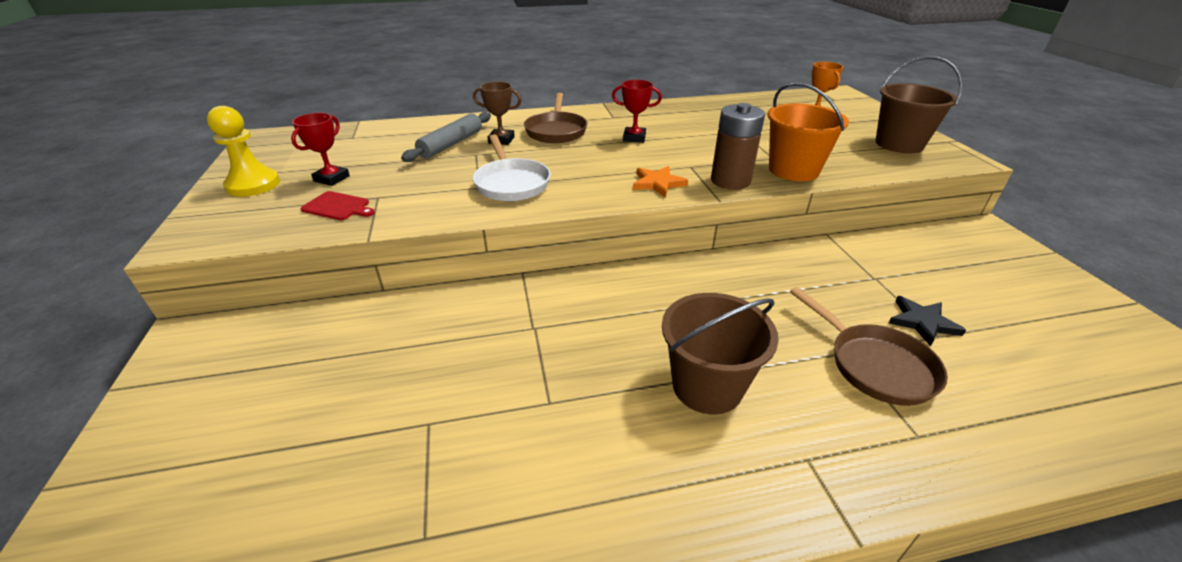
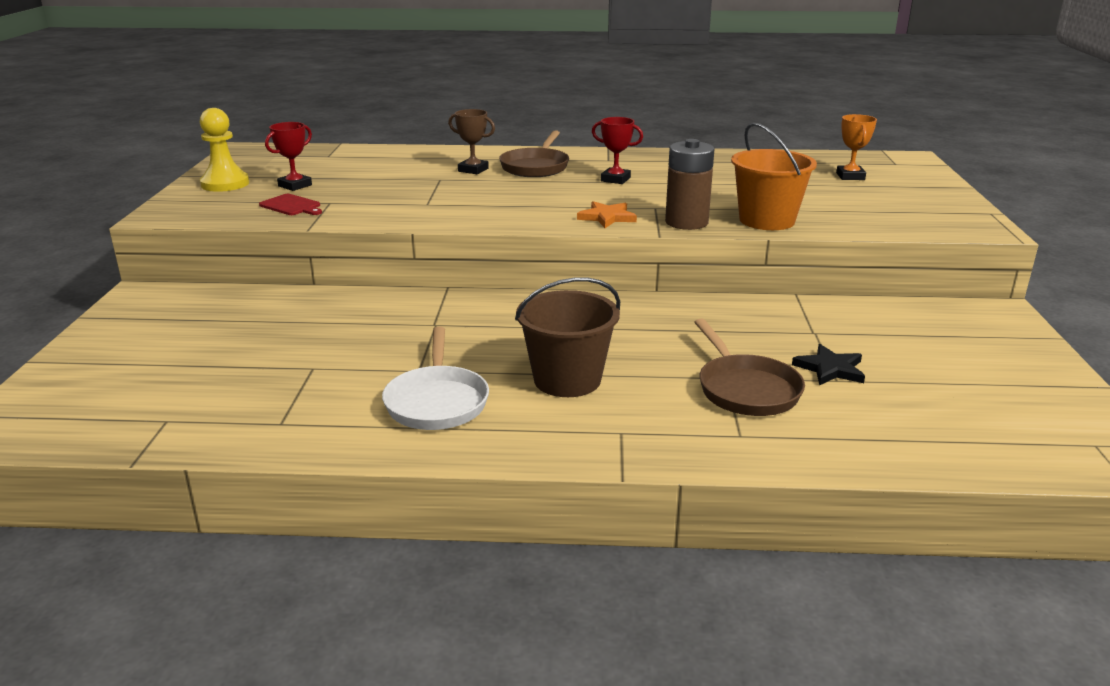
camera: 15 degrees right, 10 degrees down
(451, 144) = (421, 169): grey rolling pin -> none
(511, 183) = (459, 204): white pan -> white pan (437, 402)
(899, 144) = (923, 210): brown bucket -> none

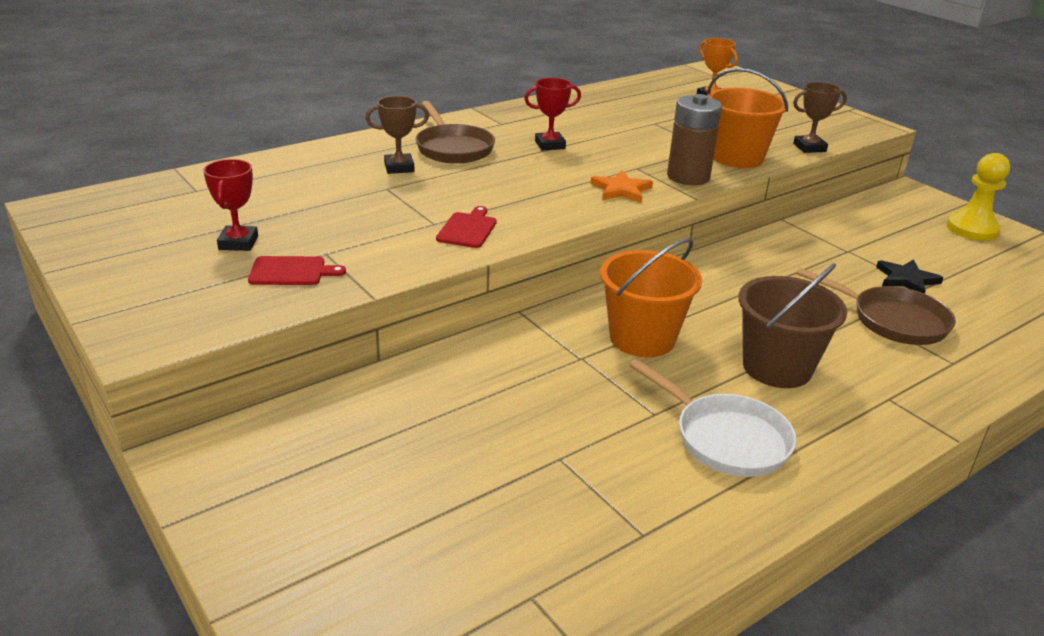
camera: 40 degrees left, 5 degrees up
(225, 184) = (139, 266): yellow pawn -> yellow pawn (972, 229)
(441, 212) = (468, 229): none -> red cutting board
(500, 328) = (642, 338): none -> orange bucket
(864, 230) = (809, 147): none -> brown trophy

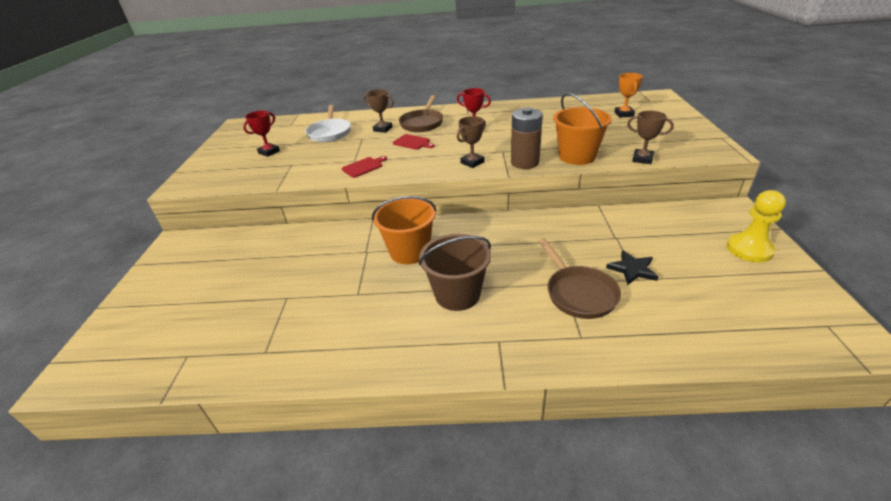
camera: 40 degrees right, 5 degrees up
(291, 271) = (266, 170): red cutting board -> red cutting board (413, 142)
(621, 190) = (472, 162): orange star -> brown trophy
(726, 439) = (371, 322): white pan -> white pan (330, 133)

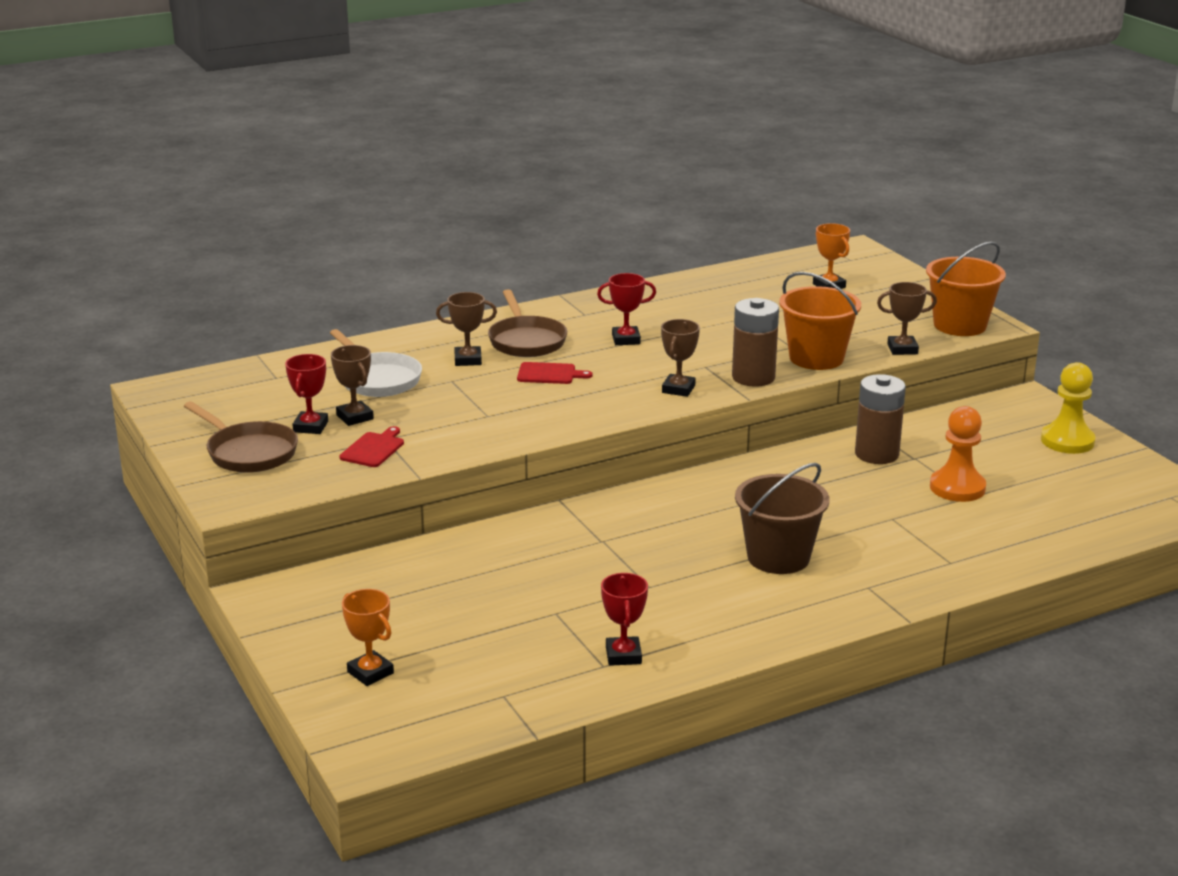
camera: 30 degrees left, 10 degrees down
(150, 310) = (370, 672): none -> orange trophy
(285, 347) = (623, 655): none -> red trophy
(294, 150) = (355, 417): none -> brown trophy
(364, 167) = (517, 422): red cutting board -> red cutting board (373, 449)
(409, 251) = (664, 527): orange bucket -> orange bucket (959, 325)
(578, 293) = (916, 524): brown pan -> brown pan (248, 452)
(590, 229) = (876, 454): none -> brown battery
(632, 269) = (957, 488): black star -> orange pawn

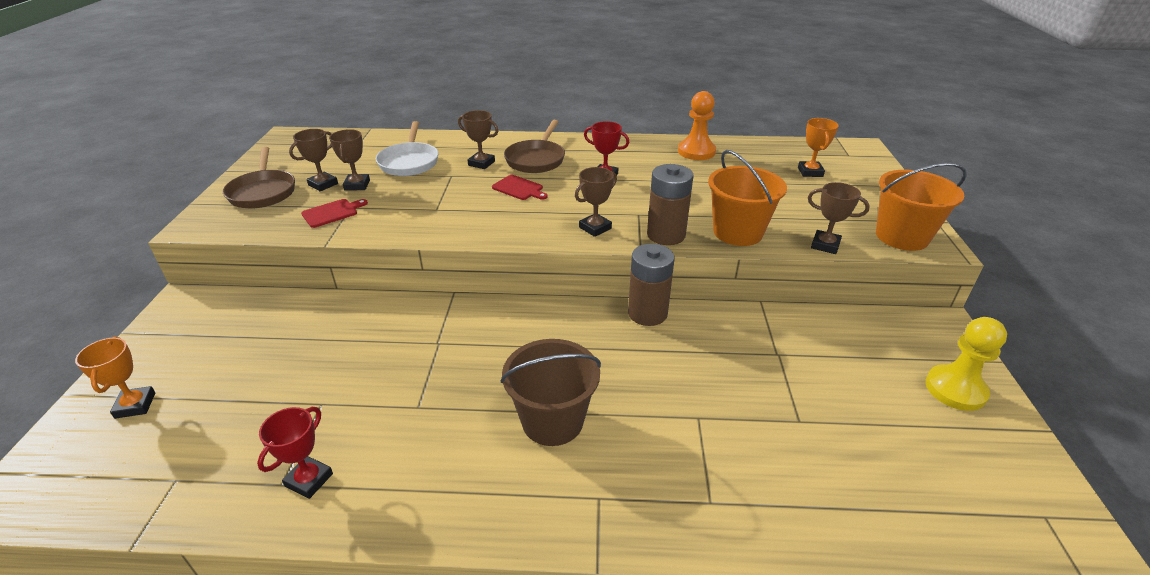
camera: 30 degrees right, 10 degrees up
(310, 427) = (323, 184): red trophy -> brown trophy
(876, 454) = (745, 337): brown battery -> brown battery (647, 313)
(957, 488) = (793, 405): orange pawn -> orange pawn (696, 151)

